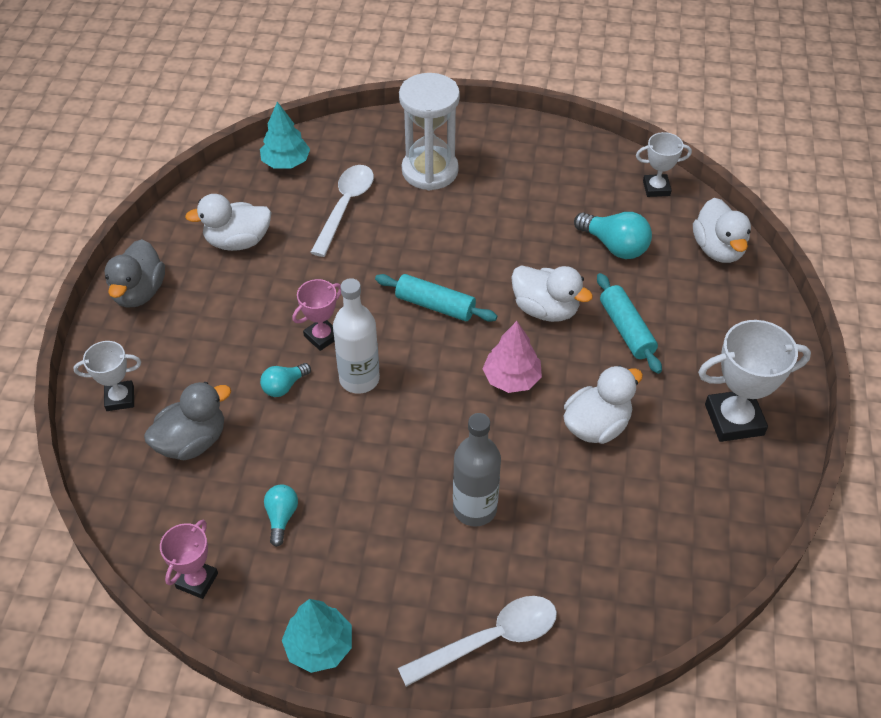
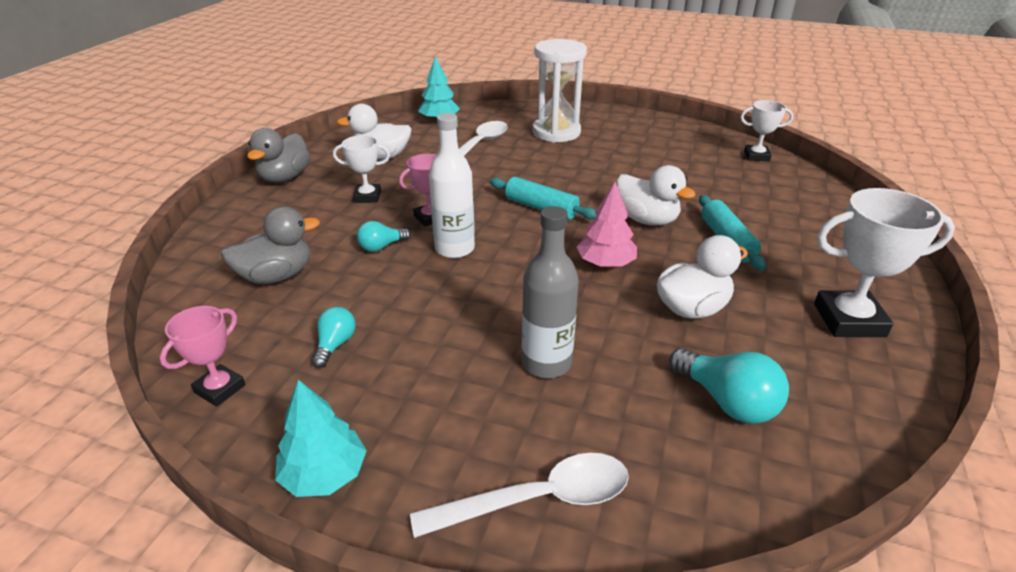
camera: 10 degrees right, 15 degrees down
(120, 398) = (229, 239): white trophy -> white trophy (367, 197)
(614, 246) = (716, 186): turquoise light bulb -> turquoise light bulb (727, 401)
(718, 249) = (818, 196): white duck -> none

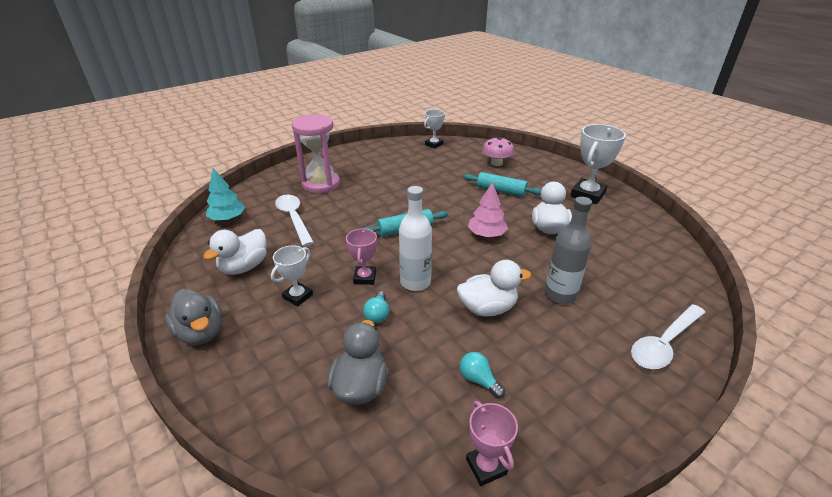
camera: 55 degrees left, 0 degrees up
(324, 474) = (608, 429): turquoise tree -> none
(538, 499) = (663, 343): white spoon -> white spoon turned 150 degrees counterclockwise
(556, 132) = (321, 184): white hourglass -> pink hourglass
(646, 220) = (457, 202): white duck -> white duck (487, 308)
(727, 401) = (623, 253): turquoise light bulb -> none
(795, 213) = (496, 163): none -> pink mushroom

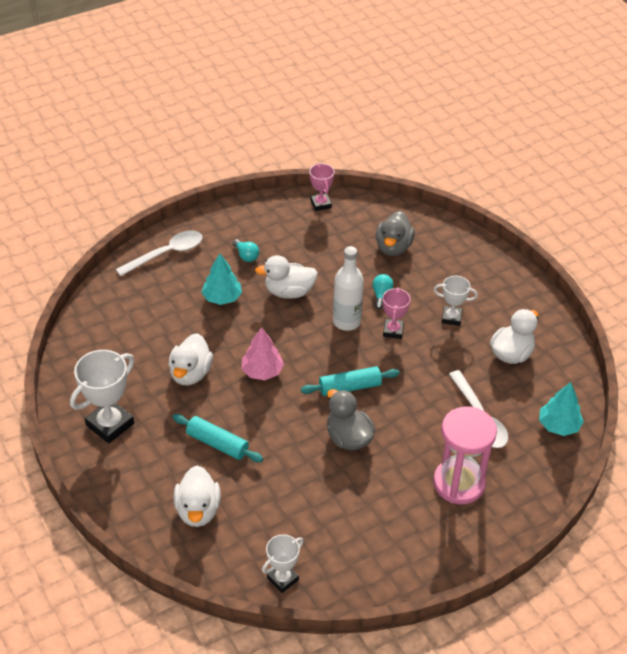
camera: 175 degrees left, 10 degrees up
(201, 333) = (521, 294): grey duck -> grey duck (348, 438)
(298, 296) = (451, 318): white trophy -> white trophy turned 60 degrees clockwise
(478, 380) = (312, 244): turquoise light bulb -> turquoise light bulb (246, 256)
(496, 163) = (198, 510): pink mushroom -> white duck
(560, 295) = (222, 298): grey bottle -> turquoise tree

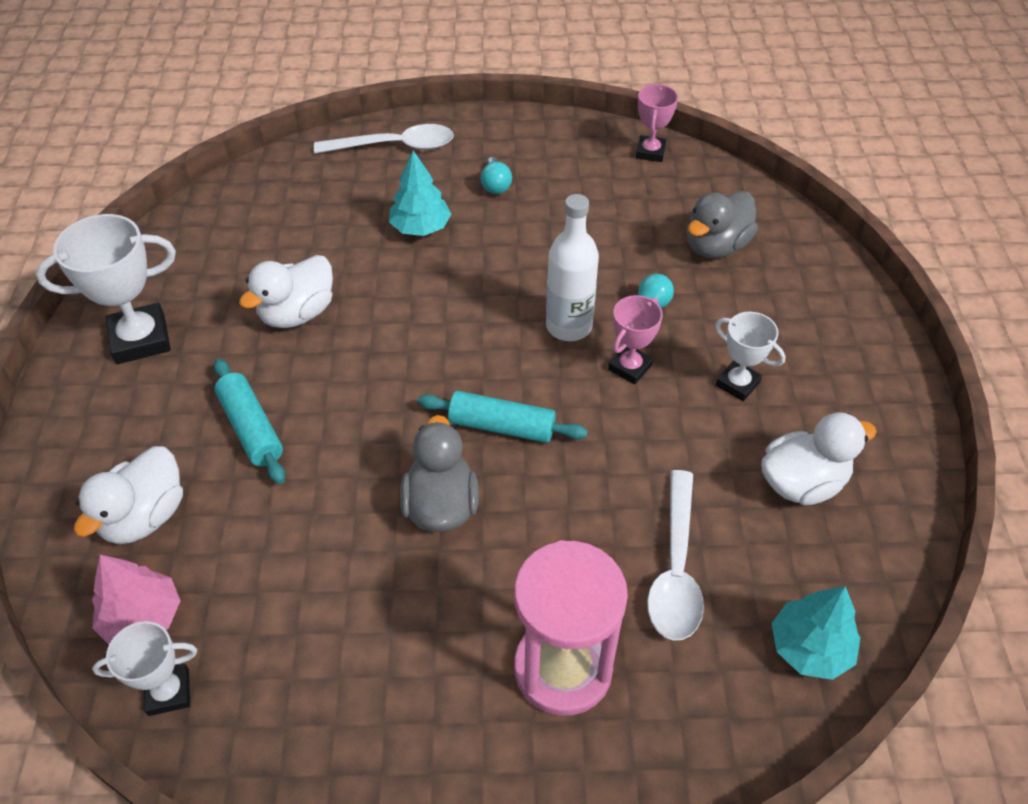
camera: 30 degrees right, 5 degrees up
(262, 371) = (394, 350): pink tree -> pink tree (143, 618)
(289, 292) = (517, 253): white duck -> none

